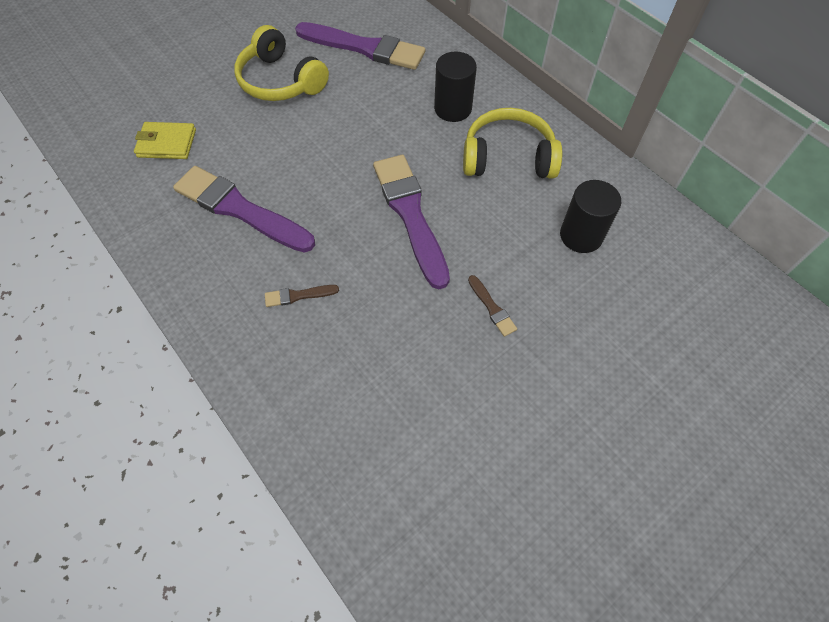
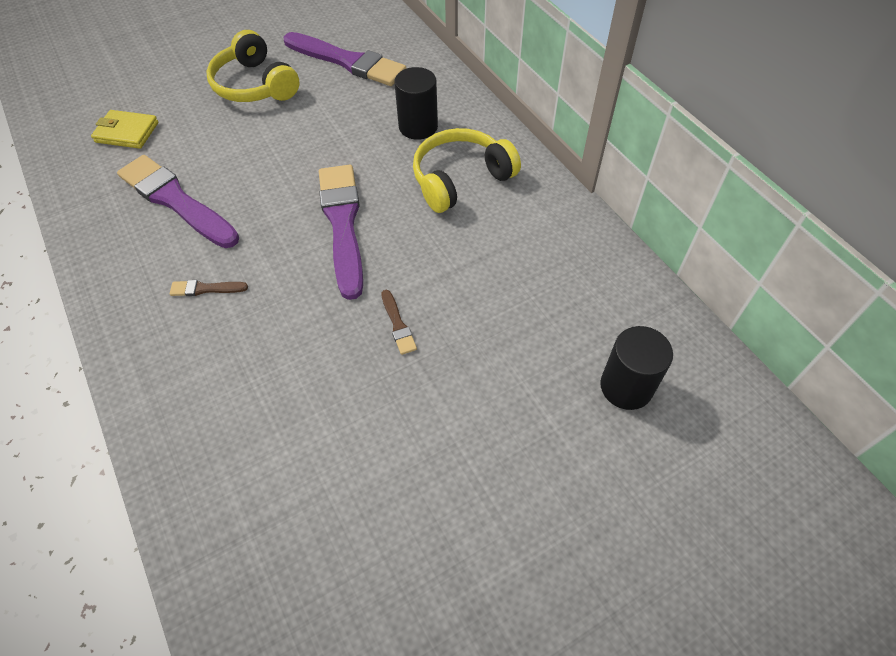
camera: 10 degrees right, 5 degrees down
(508, 157) = (460, 179): yellow headphones -> yellow headphones turned 45 degrees counterclockwise
(581, 235) = (514, 264): black cylinder -> black cylinder (626, 387)

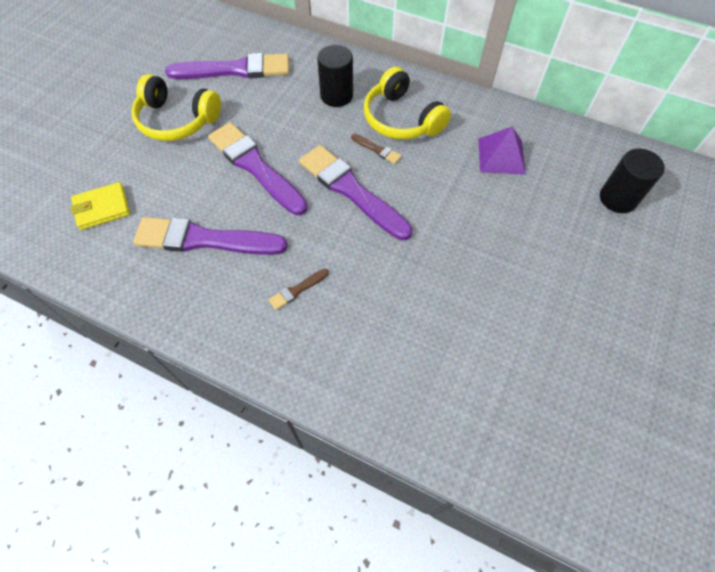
camera: 35 degrees left, 5 degrees up
(279, 158) = (255, 167): none -> purple brush
(398, 324) = (455, 238): brown brush -> brown brush (377, 149)
(460, 179) = (401, 119): yellow headphones -> yellow headphones turned 60 degrees counterclockwise
(531, 268) = (501, 156): none -> purple pyramid

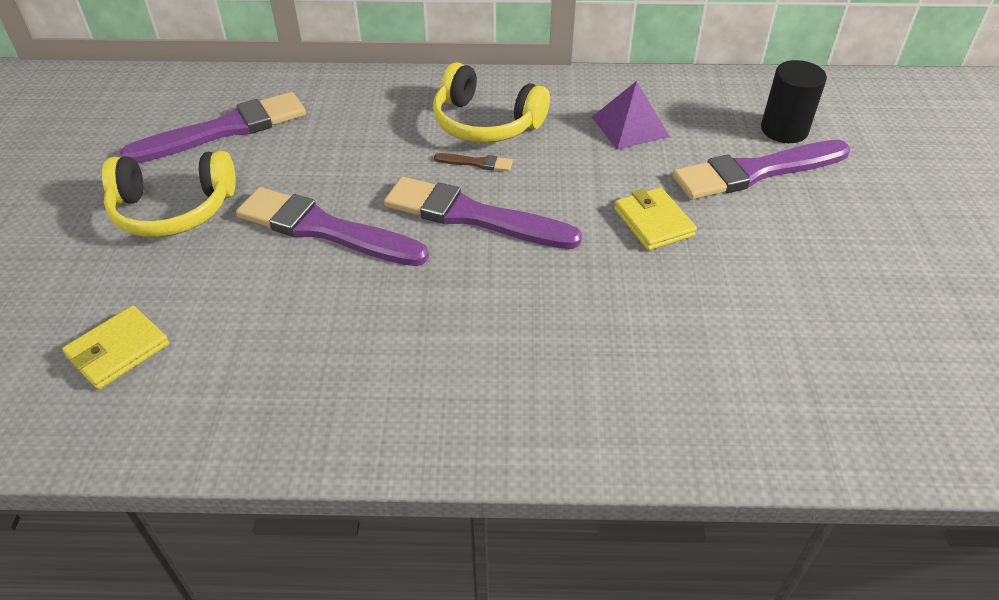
camera: 25 degrees left, 15 degrees down
(204, 239) = (305, 336): purple brush -> purple brush (755, 172)
(297, 290) = (475, 349): brown brush -> none
(336, 95) = (385, 121): black cylinder -> none
(469, 241) = (653, 222): none -> yellow wallet

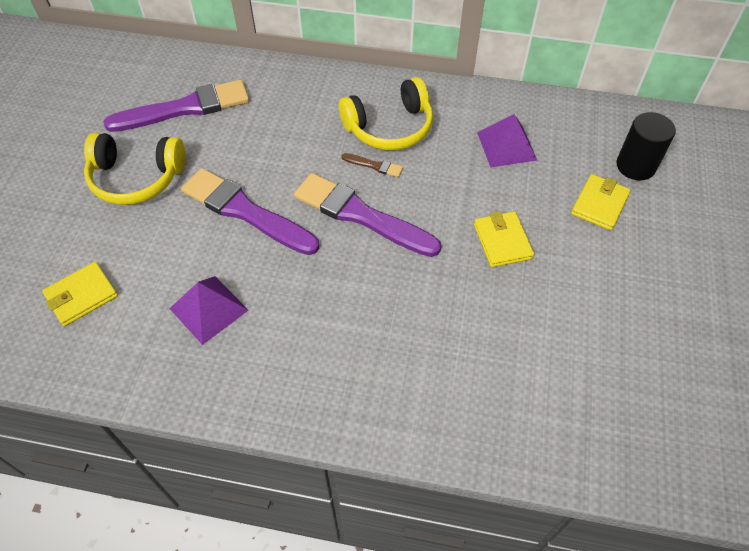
camera: 10 degrees right, 10 degrees up
(297, 343) = (209, 309): none -> purple pyramid
(485, 123) = (389, 127): yellow headphones -> yellow headphones turned 60 degrees counterclockwise
(755, 172) = (599, 204): purple brush -> yellow wallet

